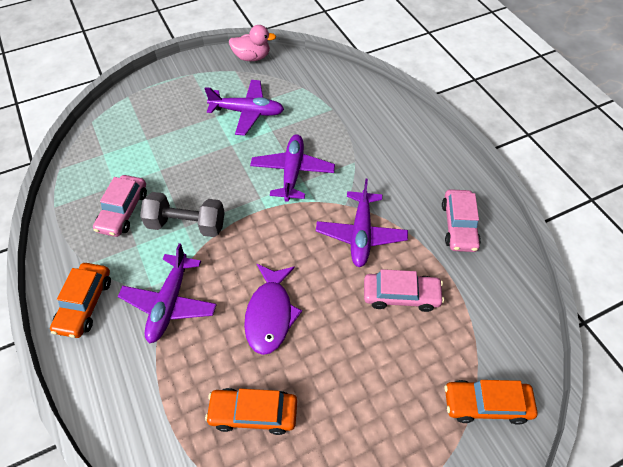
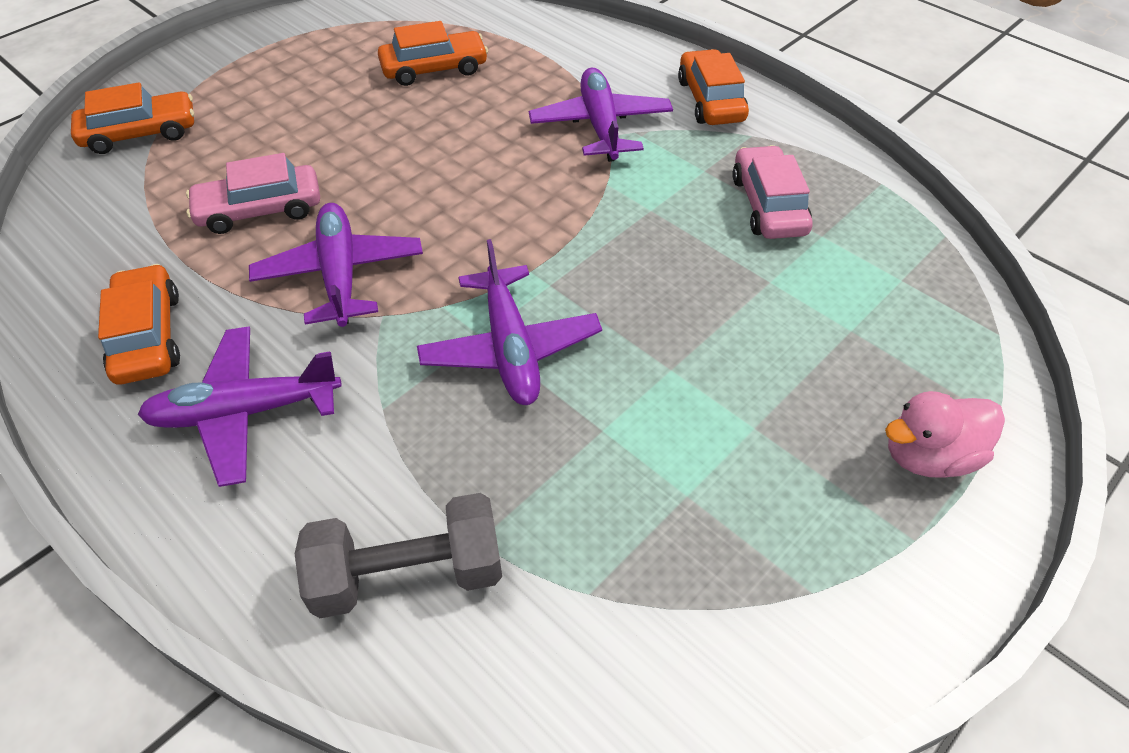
camera: 160 degrees right, 5 degrees down
(186, 224) = (649, 213): grey dumbbell -> grey dumbbell (408, 574)
(247, 112) = (688, 461): purple plane -> purple plane (245, 412)
(252, 57) = (800, 668): pink duck -> pink duck (928, 456)
(270, 314) = (454, 146): purple fish -> none
(459, 226) = (148, 336): pink car -> orange car

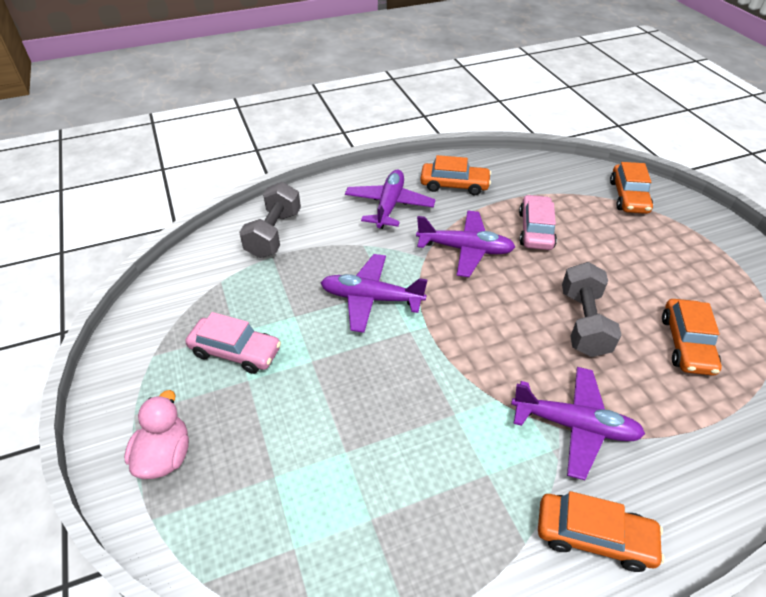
camera: 115 degrees right, 5 degrees down
(442, 139) = (583, 323): none -> grey dumbbell
(768, 205) = (424, 499): pink car -> pink car (235, 351)

